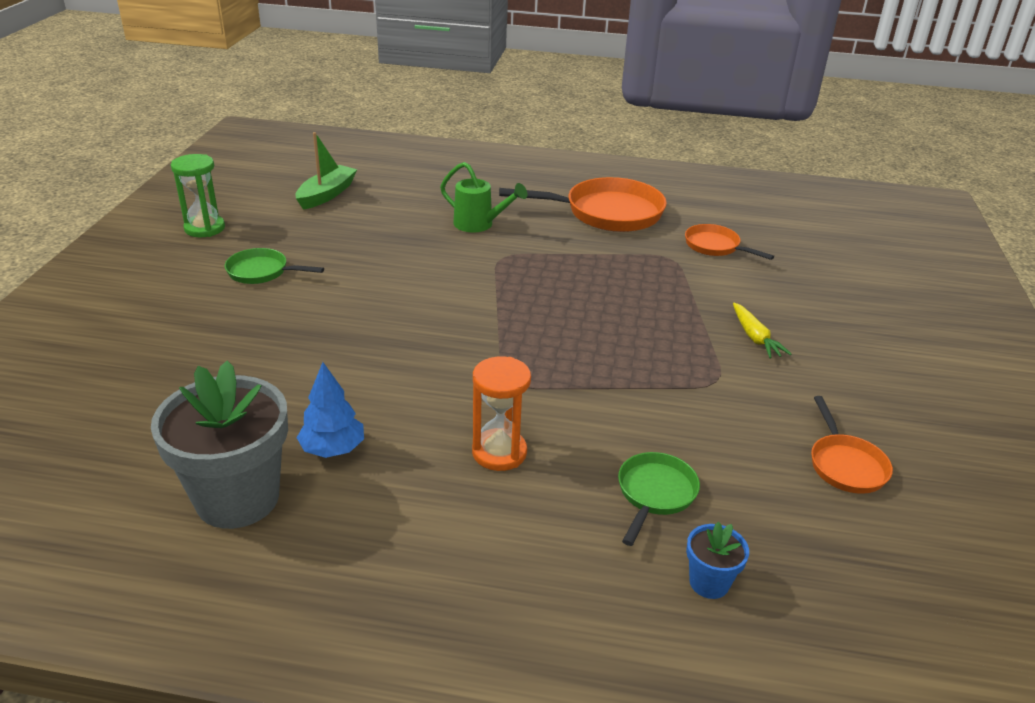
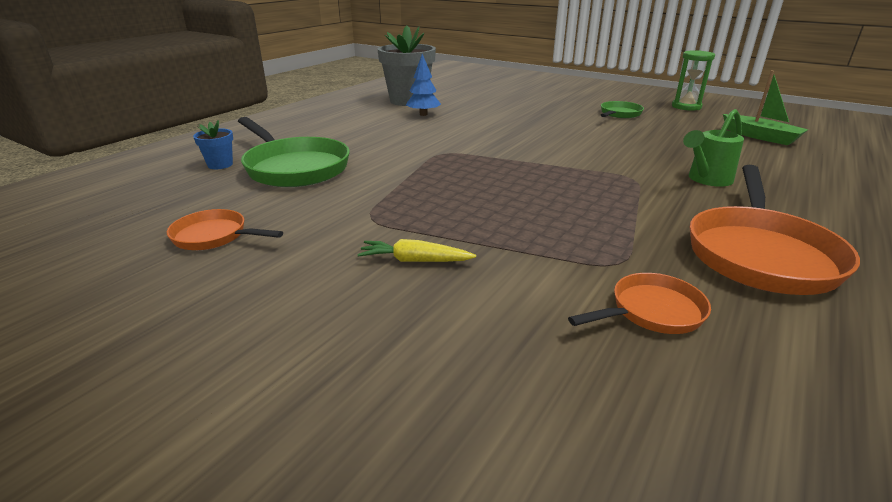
camera: 115 degrees right, 5 degrees down
(499, 452) = (379, 141): orange hourglass -> none
(655, 494) = (294, 168): green pan -> green pan, size x1.87

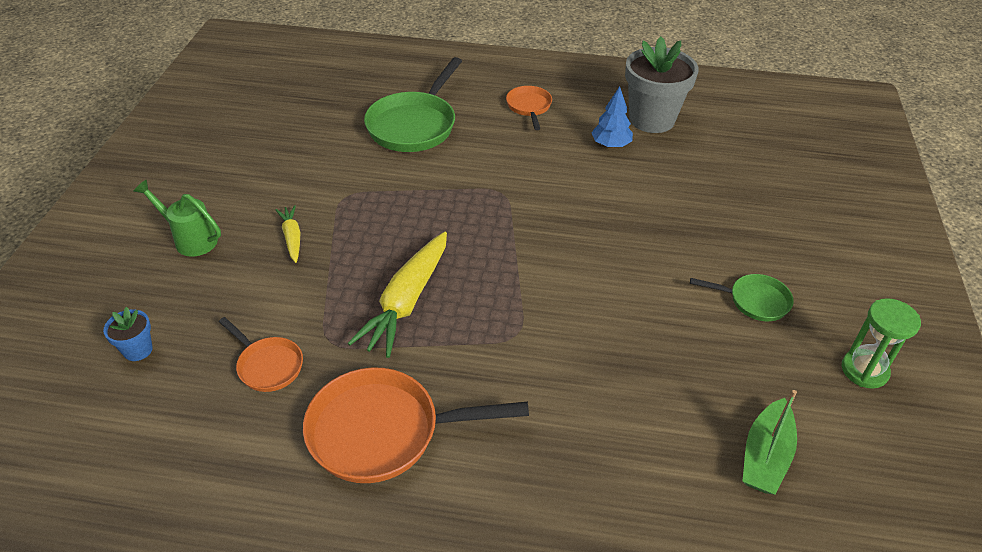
camera: 65 degrees right, 15 degrees up
(214, 236) = (287, 142): orange pan -> orange pan (529, 107)
(220, 165) = (398, 89): blue flower pot -> blue flower pot (138, 350)
(570, 213) = (406, 302): none -> yellow carrot
(706, 180) = (549, 395): green watering can -> green watering can (190, 239)

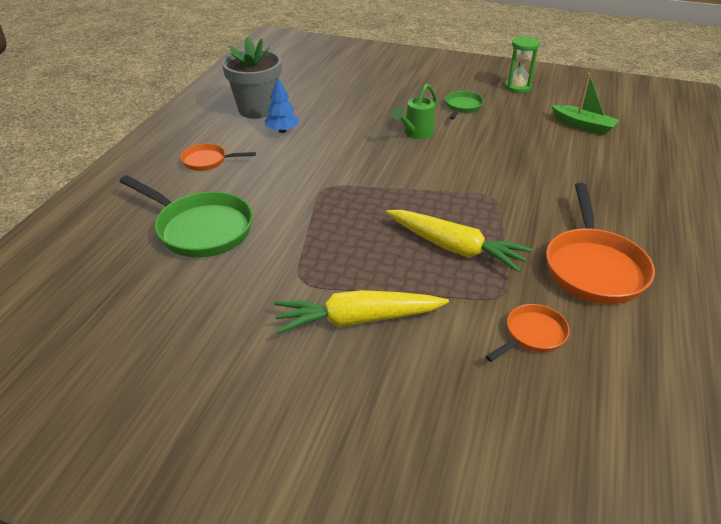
camera: 80 degrees left, 5 degrees down
(138, 350) = (518, 441): blue flower pot -> none
(190, 239) = (342, 408): green watering can -> green watering can (416, 133)
(292, 238) = (357, 320): yellow carrot -> yellow carrot, size x1.94

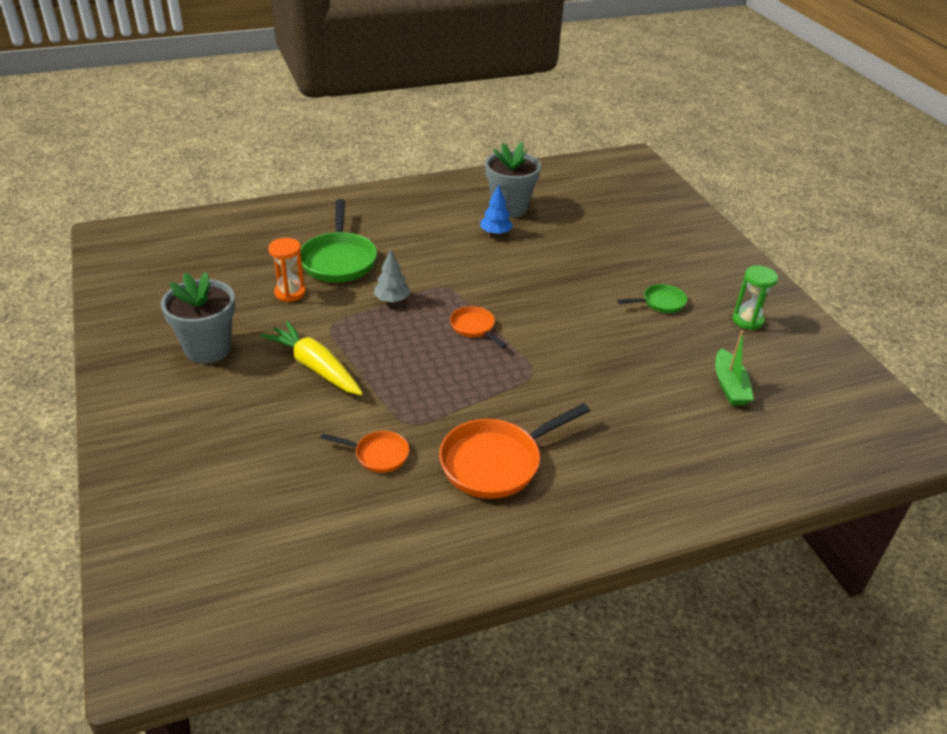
camera: 50 degrees right, 0 degrees up
(208, 161) = (415, 223): orange pan -> orange pan (474, 327)
(211, 285) = (290, 293): none -> orange hourglass
(233, 393) = (208, 348): none -> grey flower pot
(307, 225) = (392, 300): none -> grey tree
(416, 133) = (579, 296): green watering can -> none
(455, 248) = (441, 379): yellow carrot -> none

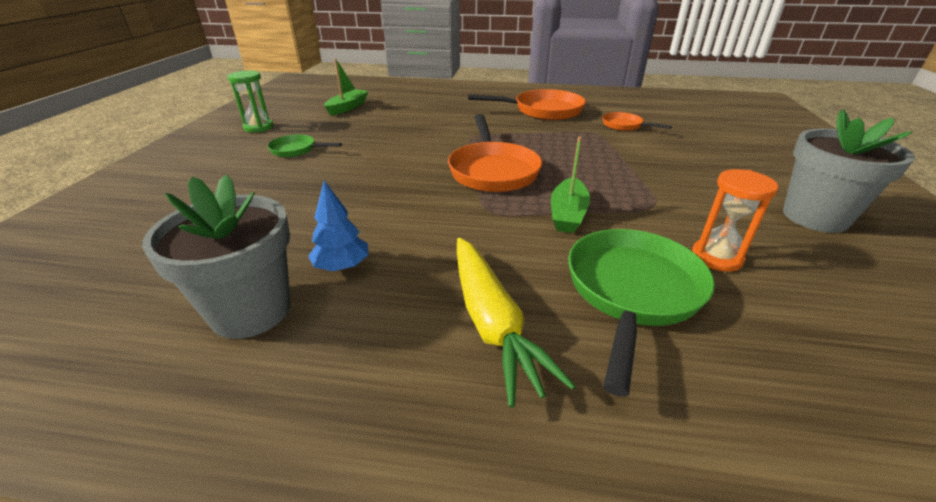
camera: 150 degrees left, 5 degrees down
(315, 367) = (674, 176): yellow carrot -> yellow carrot (492, 323)
(392, 300) = (567, 214): grey tree -> green boat
(474, 327) = (492, 171): orange pan -> orange pan, size x1.87

